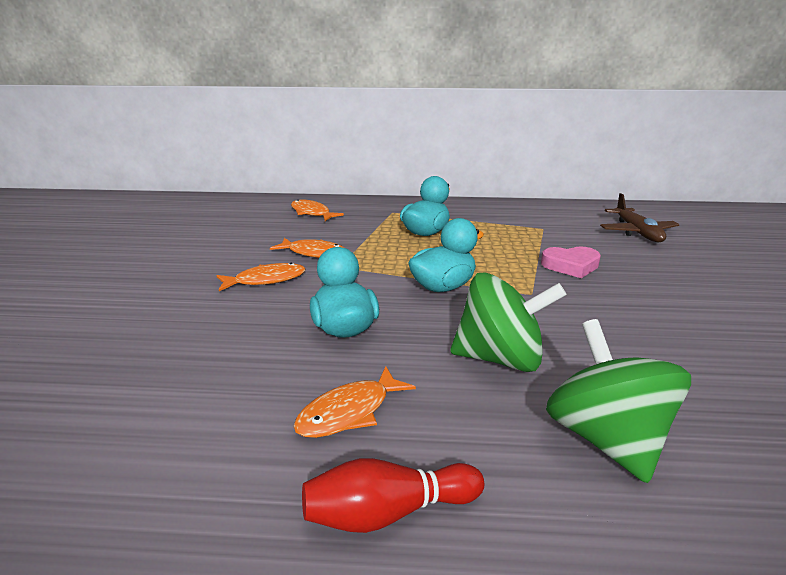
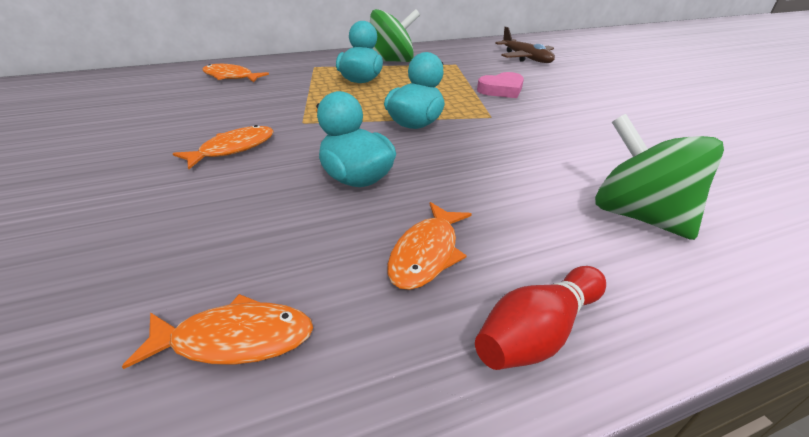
camera: 25 degrees left, 10 degrees up
(313, 253) = (265, 114): orange fish -> orange fish (235, 339)
(500, 358) = (512, 173): green spinning top -> green spinning top (391, 61)

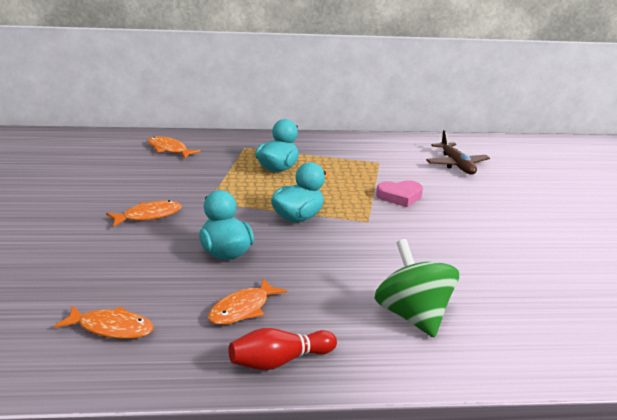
camera: 15 degrees right, 10 degrees down
(391, 61) = (318, 151): green spinning top -> none

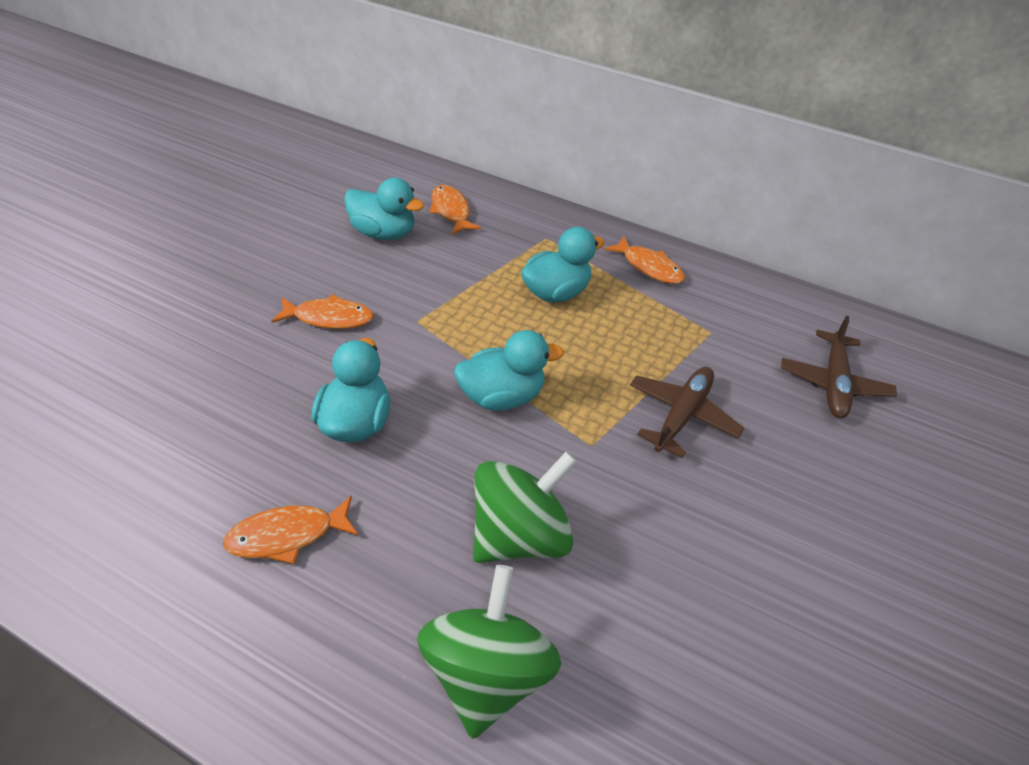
camera: 30 degrees right, 20 degrees up
(111, 328) = (129, 491): orange fish -> orange fish (649, 267)
(136, 170) = (384, 233): none -> turquoise duck
(279, 361) = (244, 657): red bowling pin -> none
(370, 264) = (519, 534): none -> green spinning top
(400, 197) = (681, 415): pink heart -> brown plane

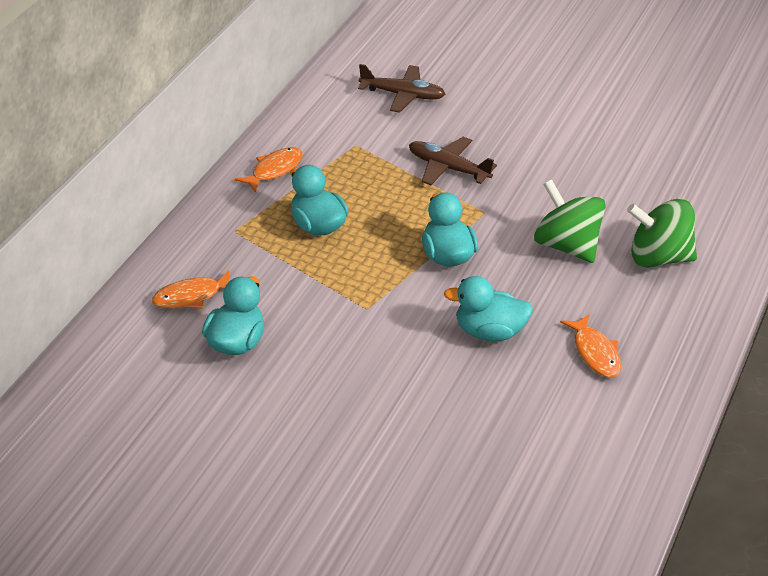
camera: 90 degrees left, 5 degrees down
(329, 318) = (371, 364): orange fish -> none

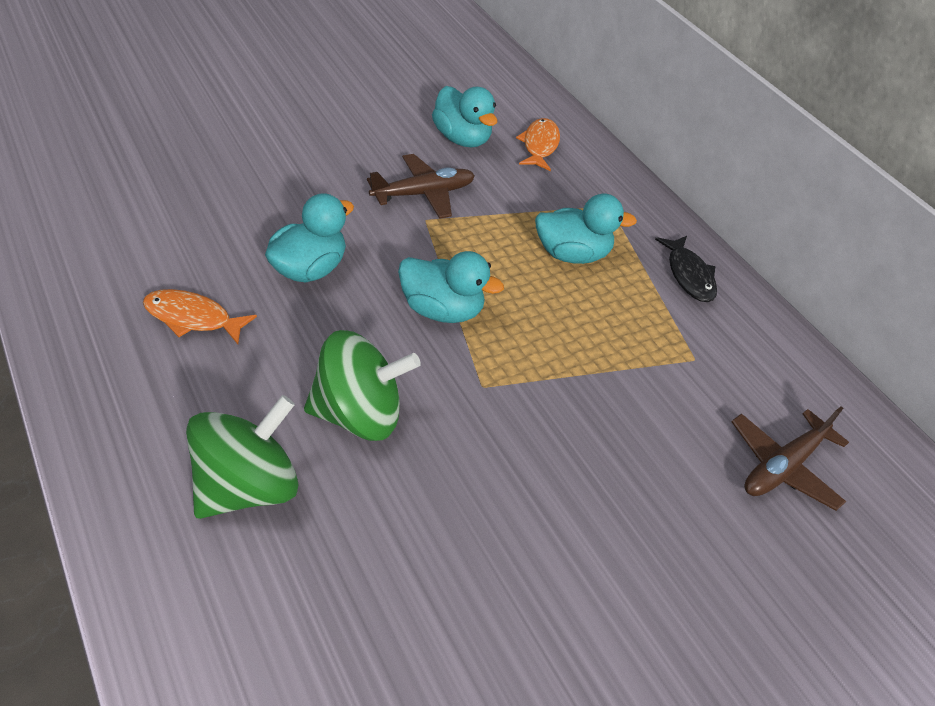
camera: 120 degrees right, 5 degrees up
(274, 170) = (689, 275): orange fish -> black fish
(448, 168) = (590, 409): brown plane -> brown plane (423, 194)

